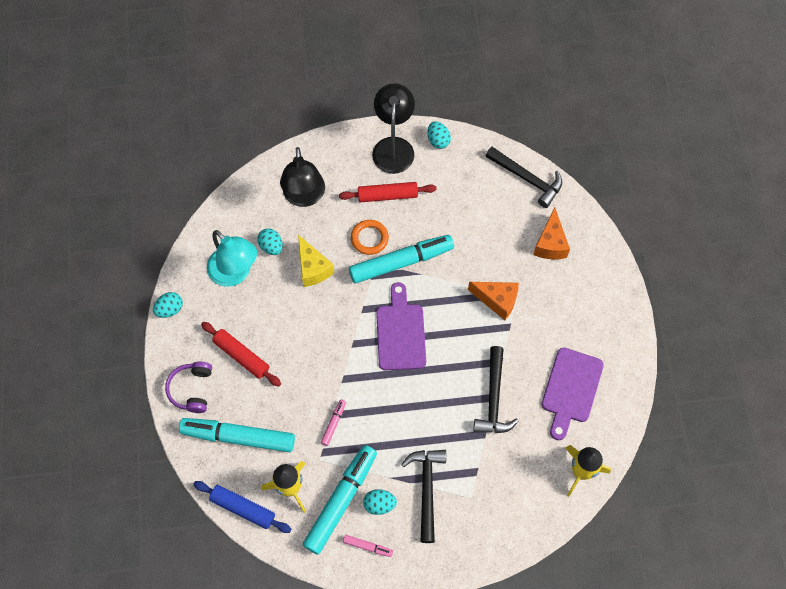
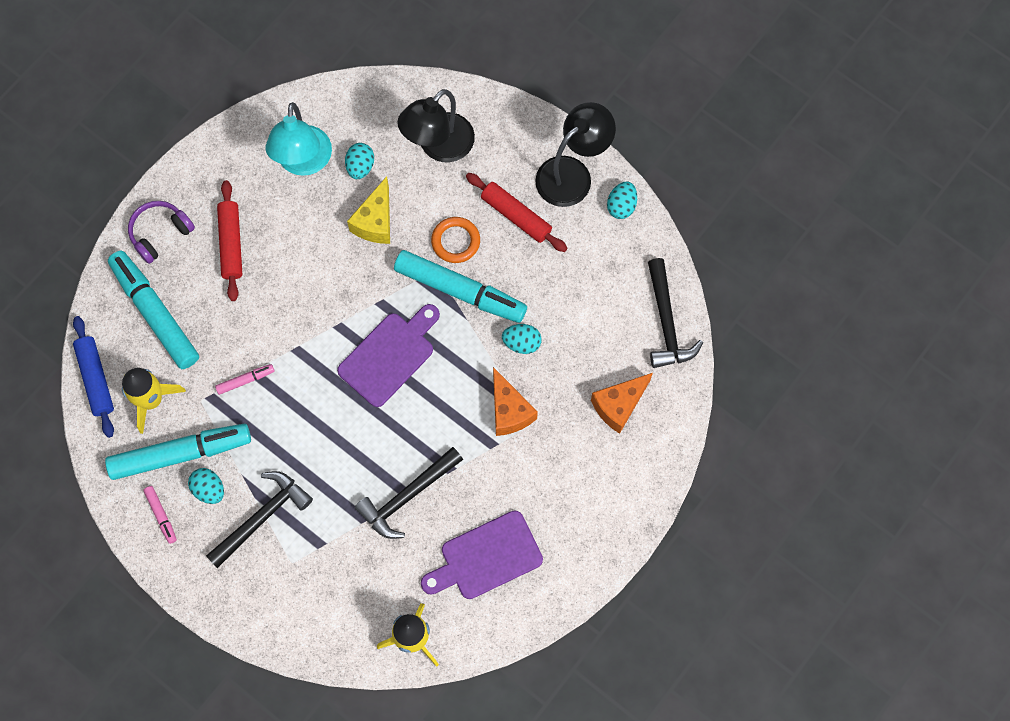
camera: 45 degrees right, 5 degrees up
(170, 309) = (215, 143): turquoise egg -> turquoise egg (521, 343)

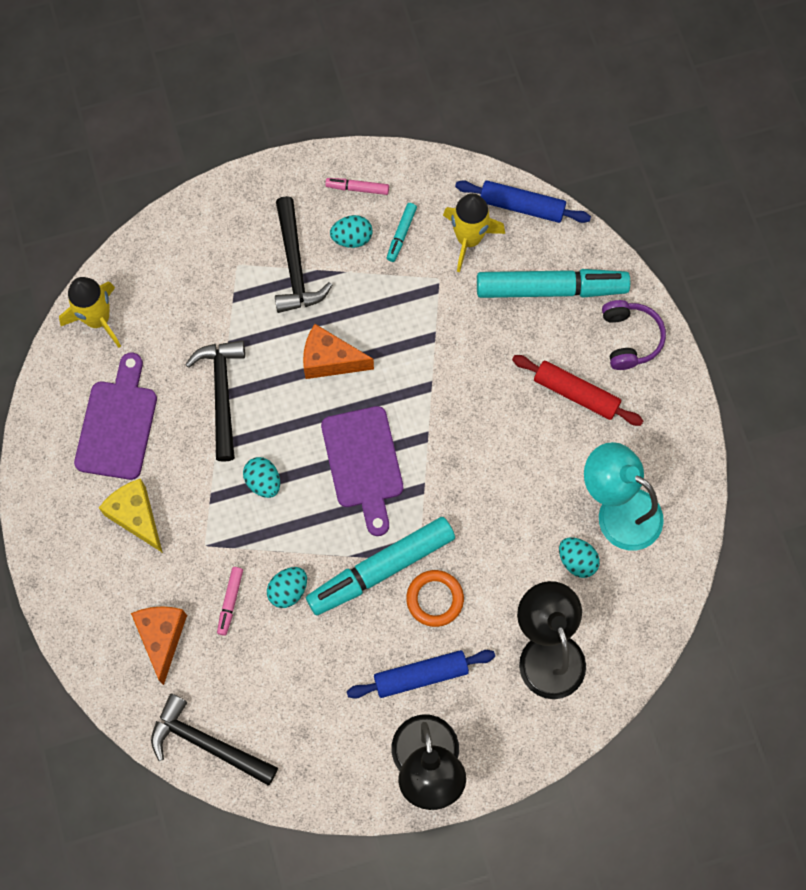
camera: 125 degrees right, 0 degrees up
(180, 454) = (401, 234): turquoise marker -> turquoise marker, size x0.43
(245, 380) = (430, 326): pink marker -> pink marker (230, 602)
(375, 221) = (508, 537): yellow cheese -> yellow cheese (136, 517)
(509, 411) = (232, 534): orange cheese -> orange cheese (330, 360)
(516, 216) = (420, 675): red rolling pin -> blue rolling pin
(621, 206) = (358, 789): turquoise egg -> turquoise egg (263, 482)

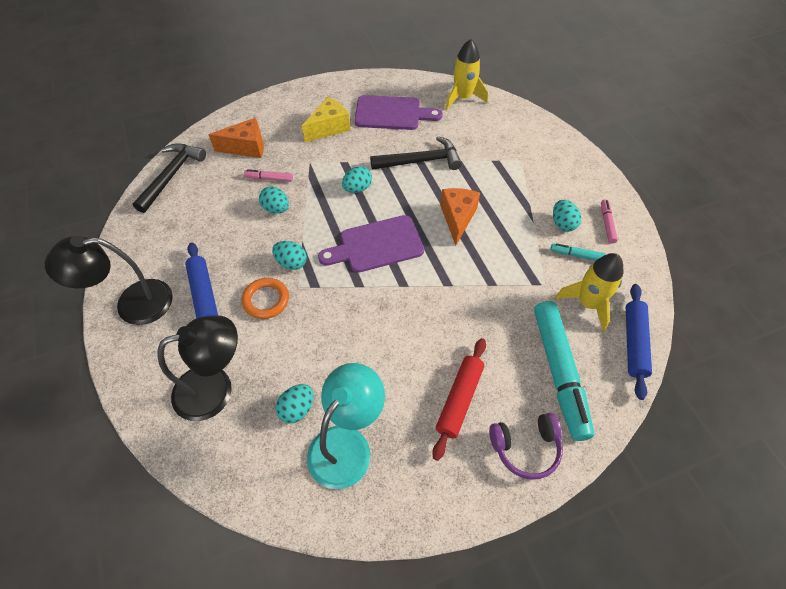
camera: 85 degrees right, 15 degrees down
(295, 265) = (530, 192): black hammer -> none
(381, 569) = (291, 262): turquoise marker -> turquoise egg

